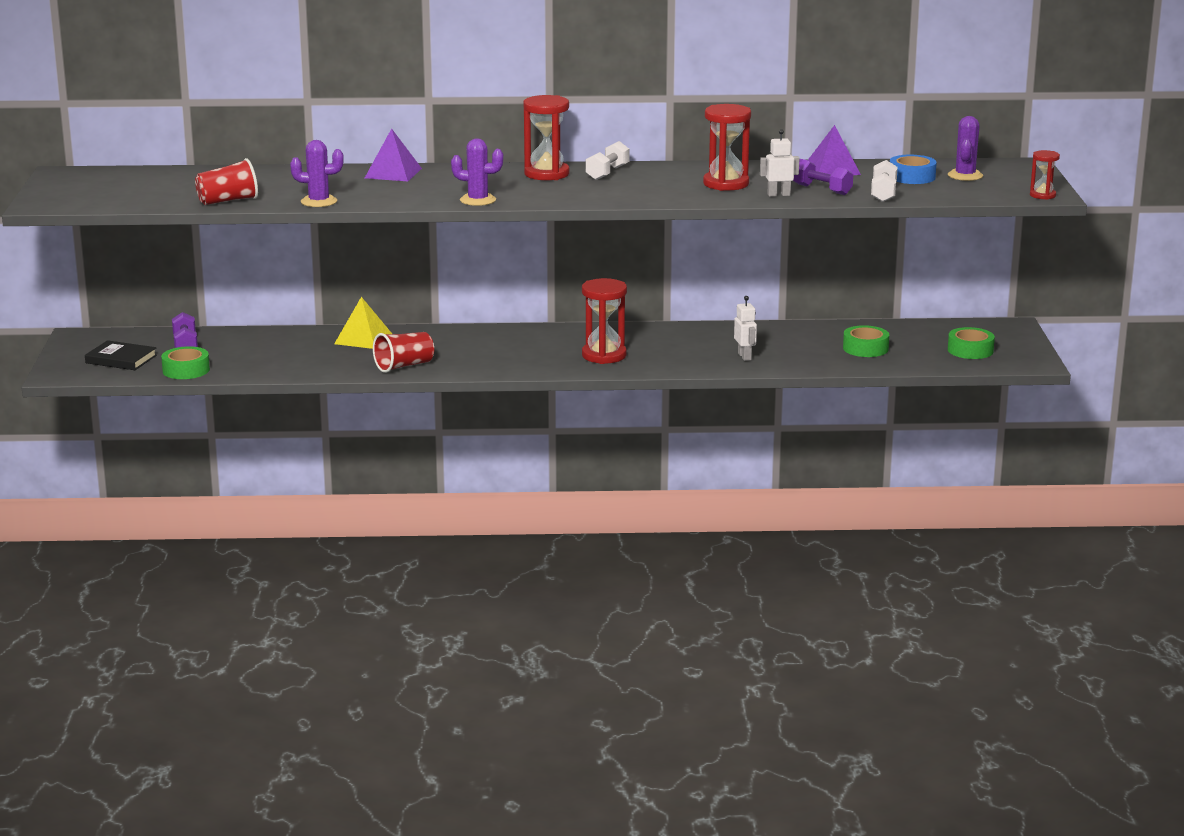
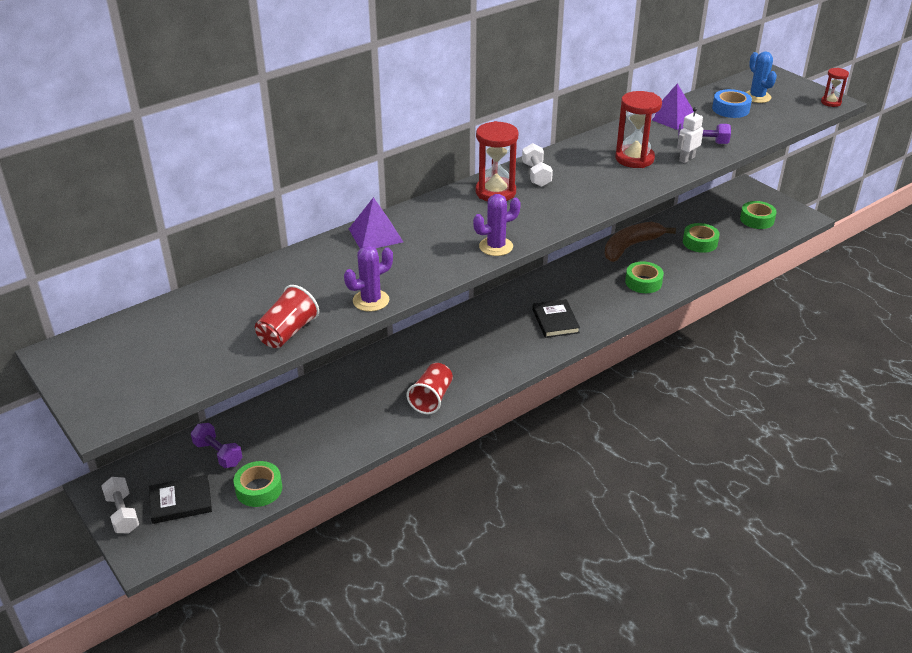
camera: 35 degrees left, 15 degrees up
(363, 338) = (358, 378): yellow pyramid -> none
(604, 355) = (555, 321): red hourglass -> black book
(744, 357) = (643, 282): white robot -> green tape
(781, 332) = (631, 246): none -> brown banana
(883, 193) = (744, 133): white dumbbell -> white dumbbell (122, 513)
(965, 176) = (757, 97): purple cactus -> blue cactus

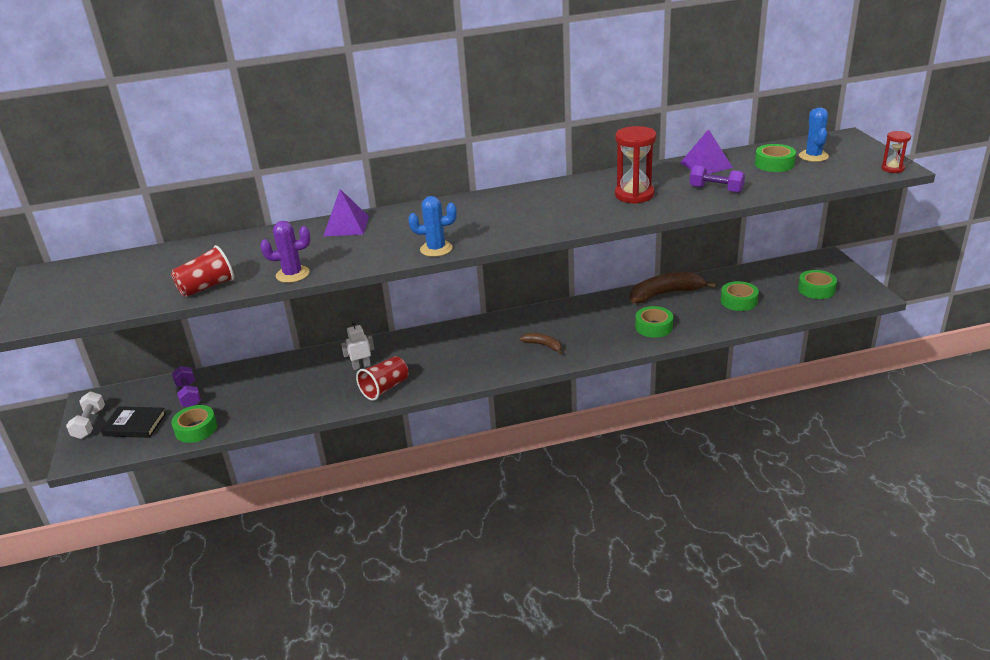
camera: 25 degrees right, 5 degrees down
(495, 192) = (479, 206): red hourglass -> none
(496, 246) = (436, 249): purple cactus -> blue cactus
(536, 175) = (529, 197): white dumbbell -> none
(555, 321) = (543, 345): black book -> brown banana
(686, 159) = (686, 201): white robot -> white robot (361, 366)
(730, 109) = (774, 164): blue tape -> green tape

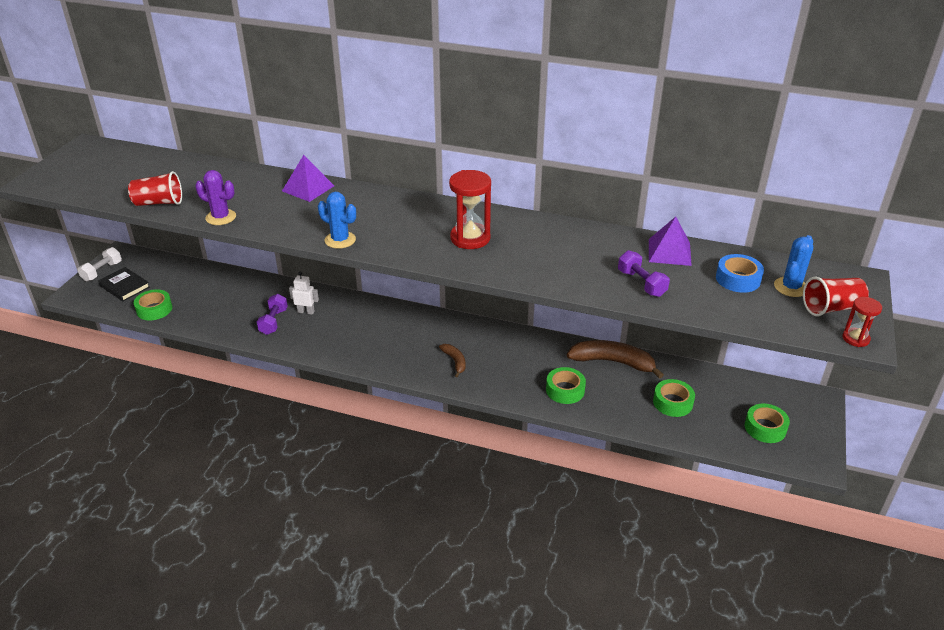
camera: 30 degrees right, 5 degrees up
(189, 395) = (177, 279): purple dumbbell -> purple dumbbell (273, 321)
(385, 388) = (301, 340): red cup -> red cup (831, 308)
(634, 195) = (561, 257): red hourglass -> red hourglass (470, 238)
(774, 164) = (738, 279): green tape -> blue tape

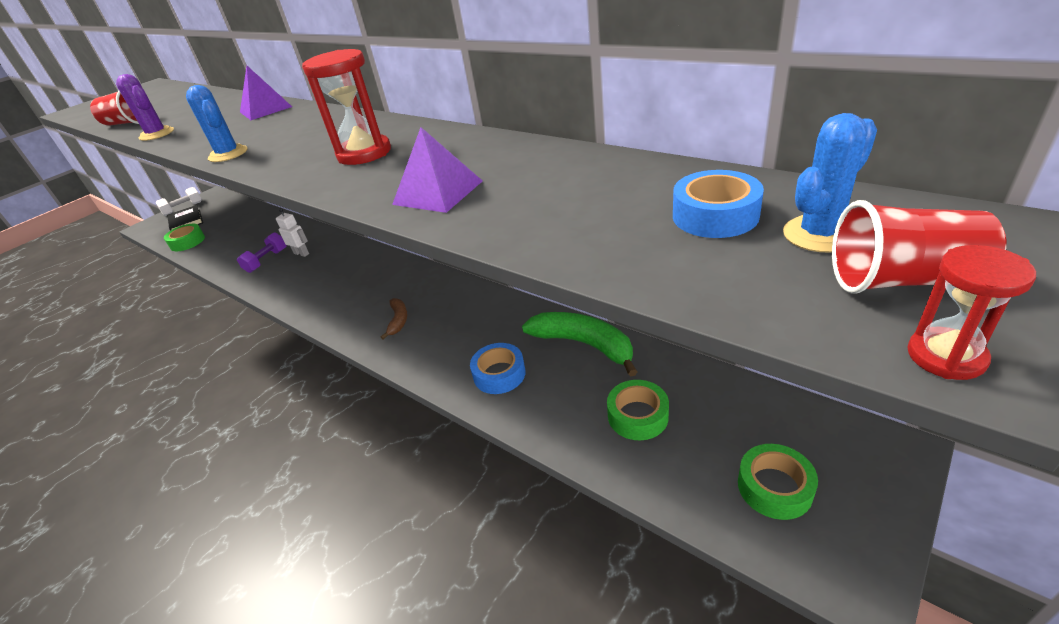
camera: 25 degrees right, 0 degrees up
(565, 390) = (499, 374): green tape -> blue tape
(613, 362) = (584, 344): brown banana -> green banana
(641, 283) = (537, 214): purple dumbbell -> none
(669, 252) = (621, 173): purple pyramid -> purple pyramid (437, 192)

